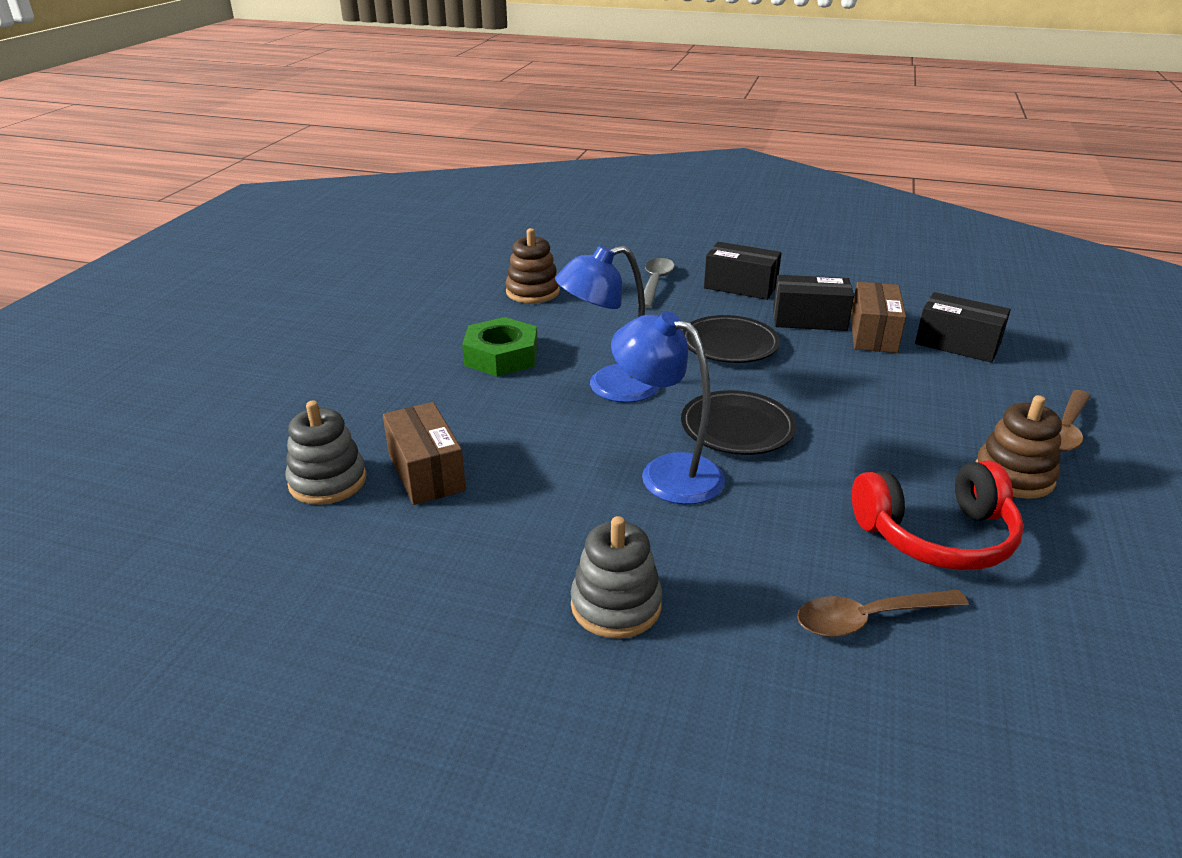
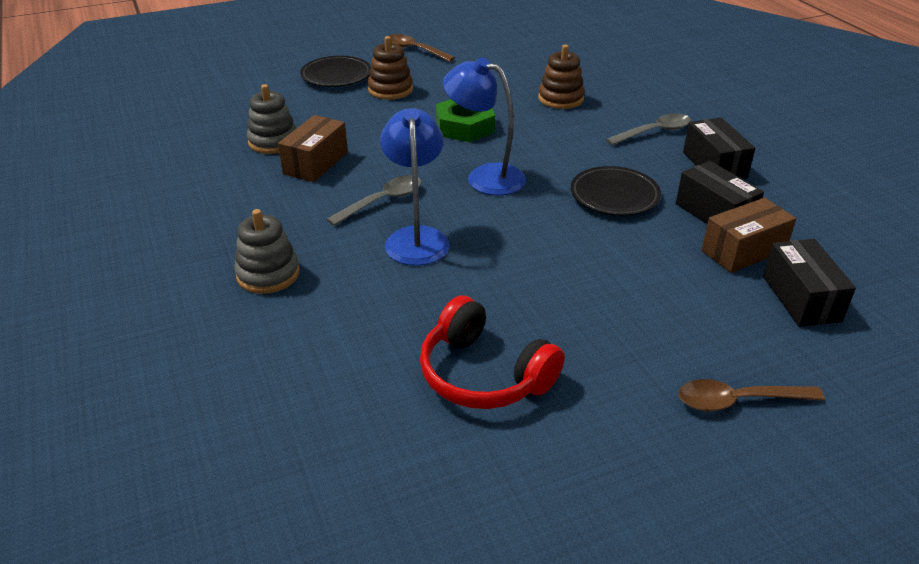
camera: 50 degrees right, 5 degrees up
(571, 463) = (382, 201): none -> grey spoon
(737, 428) = (505, 243): black plate -> black plate (336, 76)
(869, 619) = (354, 373): brown spoon -> brown spoon (415, 50)
(1014, 476) = (619, 391): brown stacking toy -> brown stacking toy (390, 89)

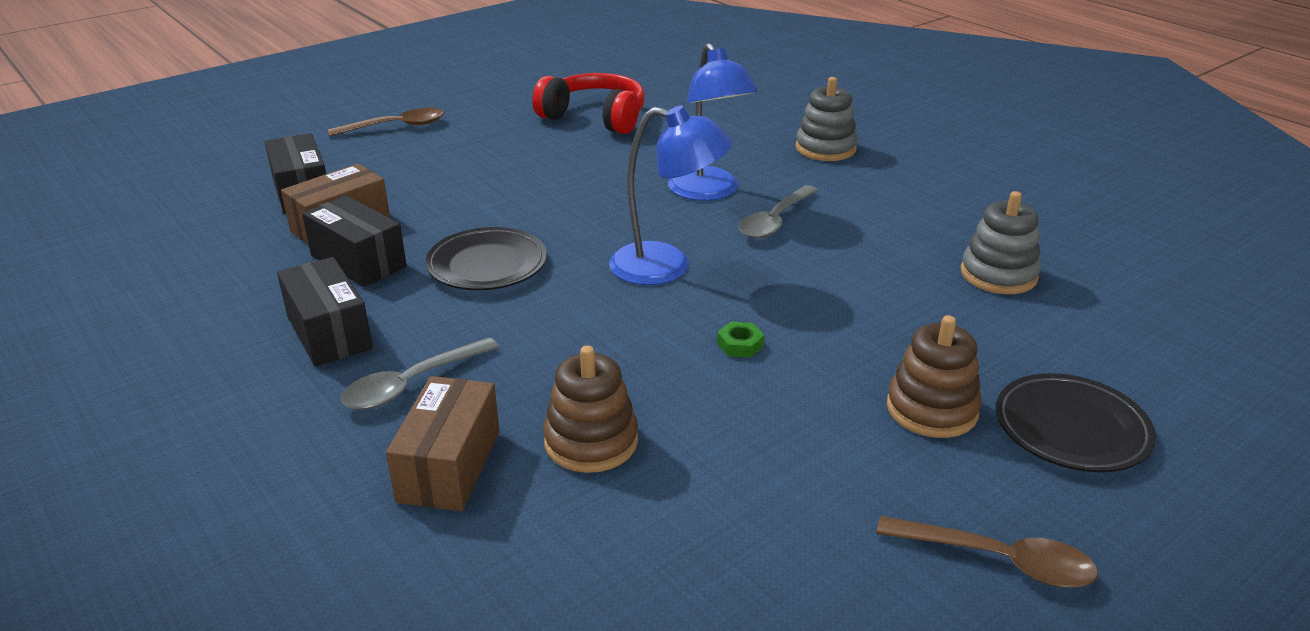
camera: 165 degrees right, 5 degrees down
(315, 163) = (904, 254): brown box -> brown box (449, 466)
(465, 126) = (740, 345): green nut -> green nut, size x0.43

